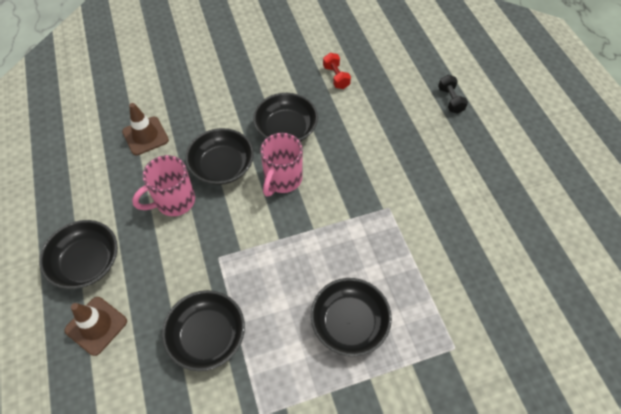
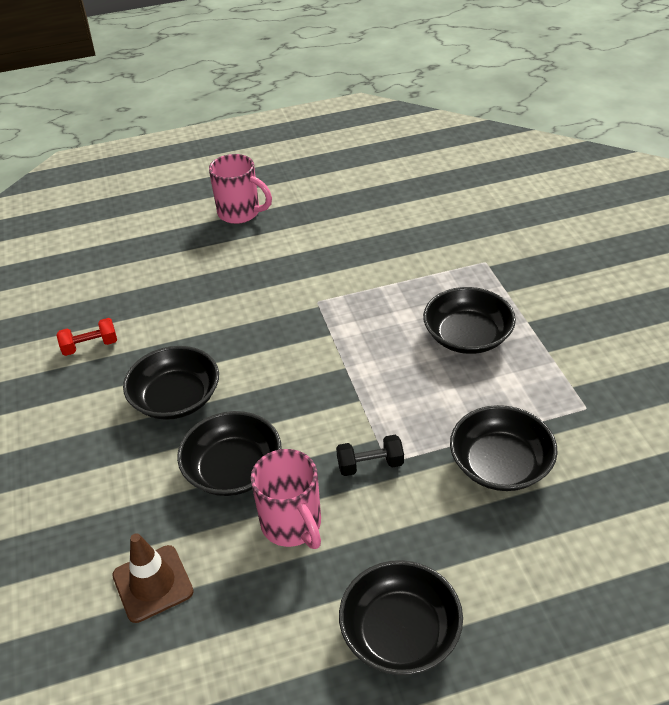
camera: 85 degrees left, 15 degrees down
(96, 325) = (503, 598): brown traffic cone -> none
(282, 179) = (265, 399): pink mug -> pink mug (240, 213)
(450, 100) = (162, 244): black dumbbell -> black dumbbell (370, 465)

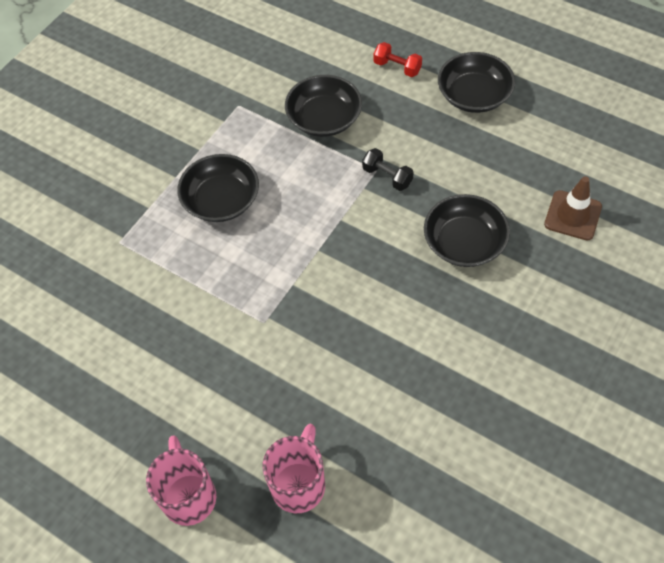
camera: 130 degrees left, 15 degrees up
(90, 346) = (464, 447): red dumbbell -> red dumbbell (397, 67)
(176, 398) = (448, 330): black bowl -> none
(292, 525) = (467, 182): pink mug -> pink mug (299, 484)

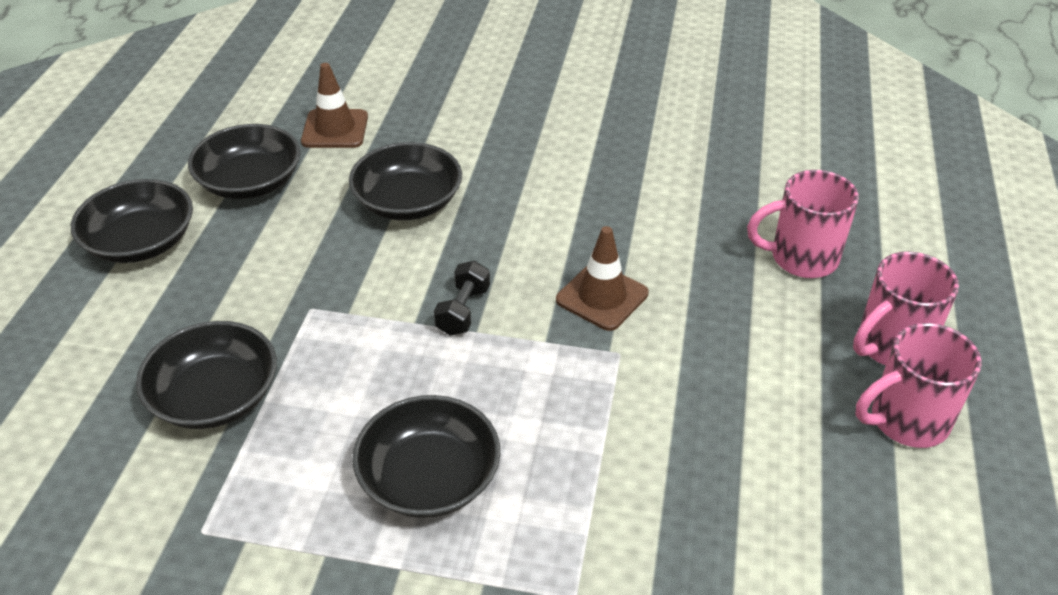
camera: 115 degrees left, 15 degrees down
(129, 466) = (906, 421): none -> pink mug
(317, 331) = (602, 297): none -> brown traffic cone
(387, 177) = (320, 294): black dumbbell -> black dumbbell (463, 311)
(397, 67) = (84, 336): red dumbbell -> none
(520, 156) = (250, 182): none -> black bowl

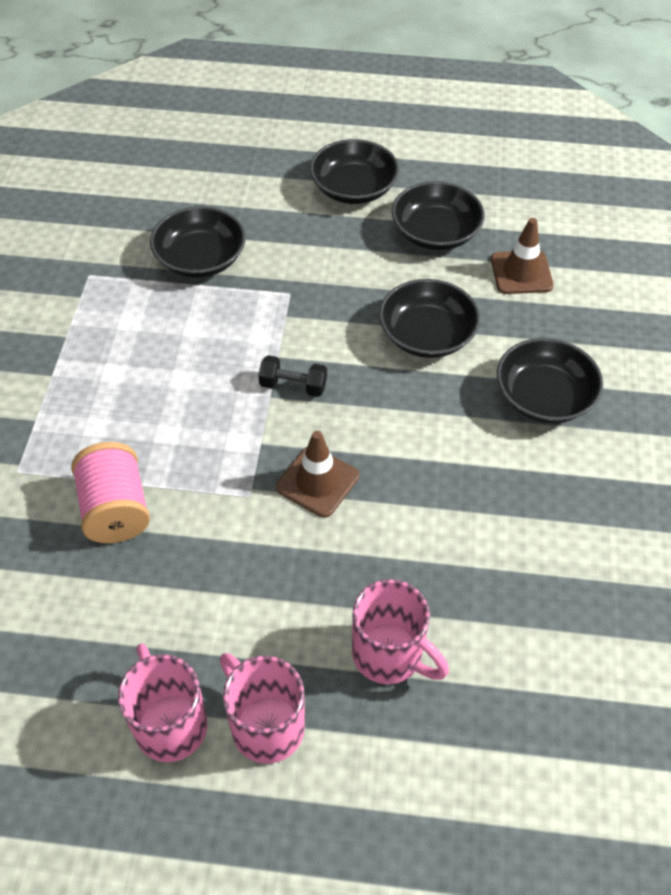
camera: 85 degrees right, 10 degrees up
(429, 477) = (124, 382): black bowl -> black bowl (544, 397)
(639, 479) = (115, 510): none -> pink spool
(801, 258) = (389, 655): pink mug -> pink mug turned 135 degrees clockwise

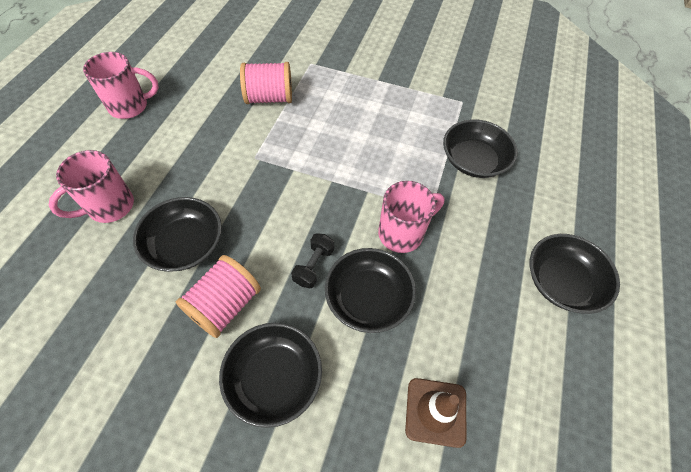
camera: 100 degrees right, 5 degrees up
(266, 725) = (105, 142): pink mug -> pink mug (402, 233)
(293, 386) = (337, 195): black dumbbell -> black dumbbell (313, 266)
(317, 482) = (250, 194): brown traffic cone -> none
(435, 233) = (498, 341): black bowl -> black bowl (185, 244)
(484, 463) = (225, 305): none -> pink spool

